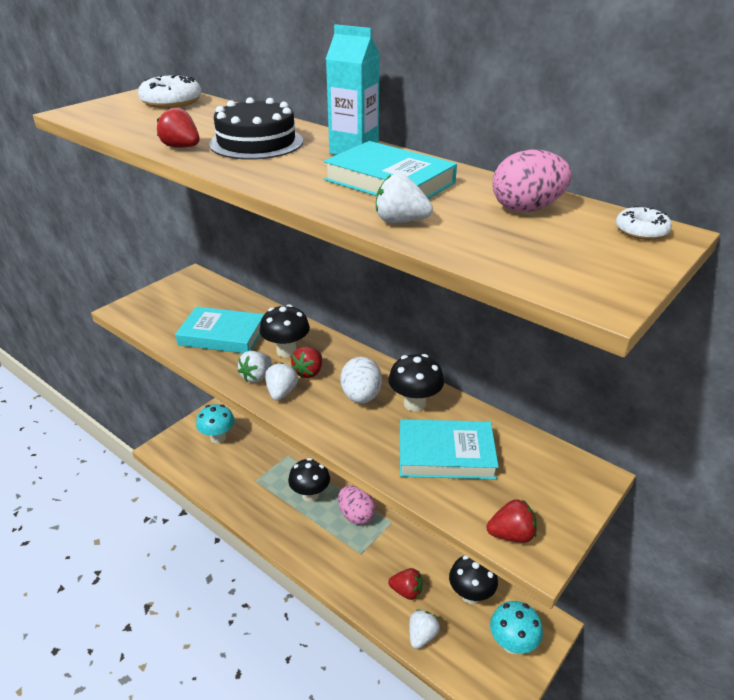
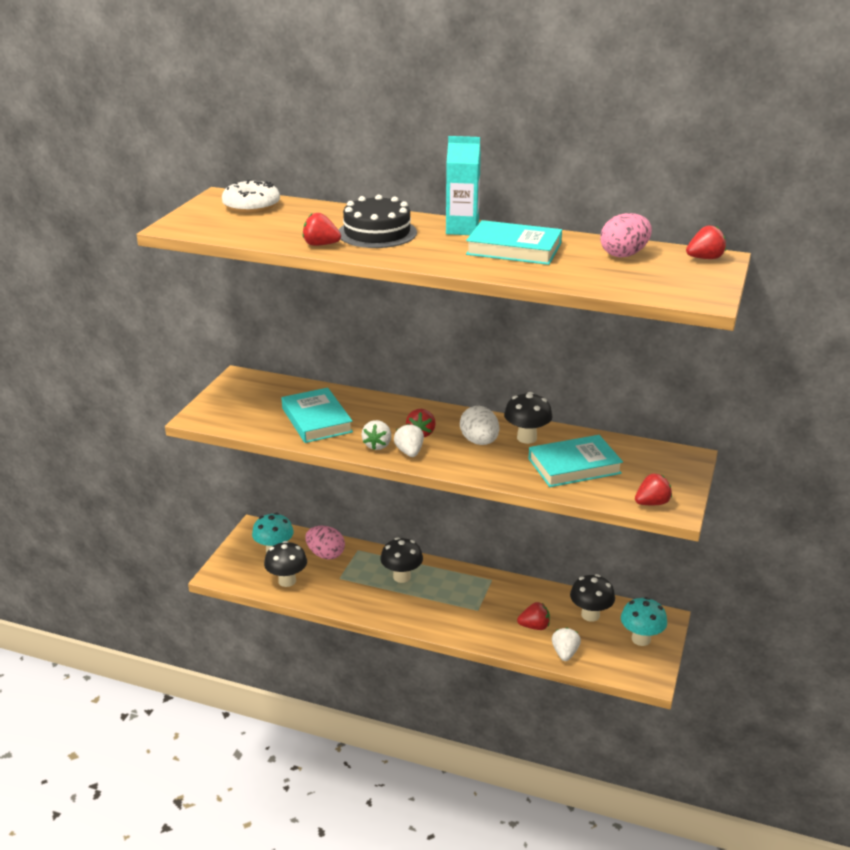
camera: 20 degrees left, 5 degrees down
(222, 335) = (317, 420): turquoise book -> turquoise book turned 75 degrees clockwise
(286, 351) = (387, 421): black mushroom -> black mushroom (287, 581)
(356, 515) = (456, 582): pink egg -> pink egg (325, 554)
(400, 221) = (550, 275): white strawberry -> none
(641, 231) = (704, 258): white donut -> red strawberry

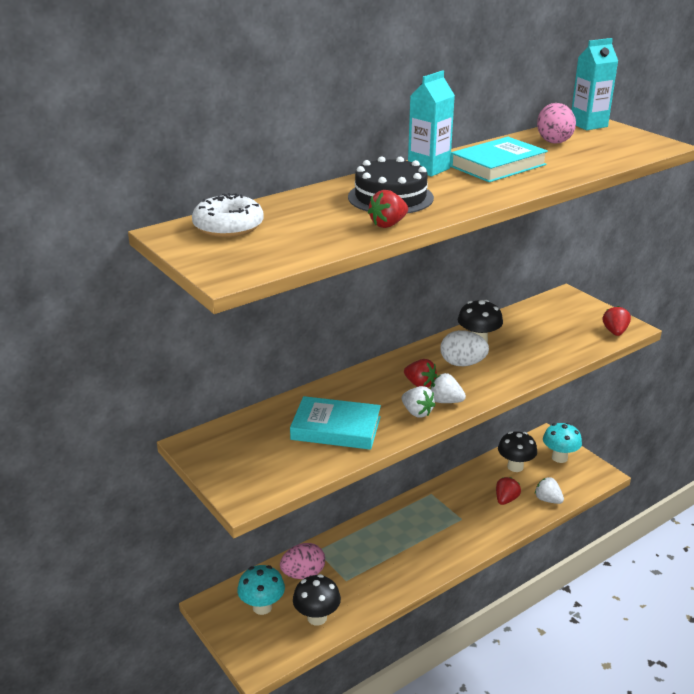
camera: 55 degrees left, 0 degrees up
(402, 577) = (381, 541): black mushroom -> none
(574, 466) = (538, 340): turquoise book -> none
(704, 258) = (588, 125): red strawberry -> turquoise carton

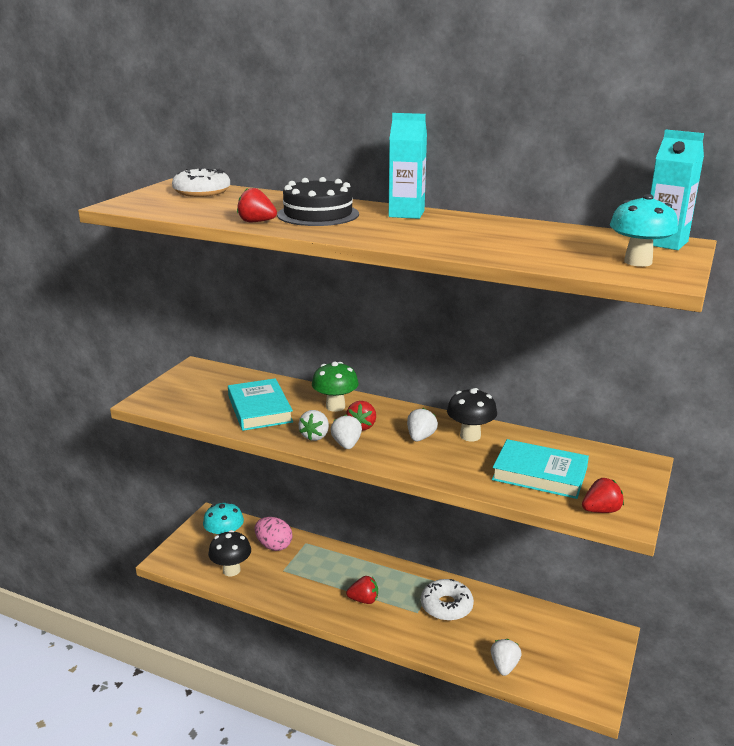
camera: 60 degrees right, 5 degrees down
(371, 386) = (335, 406): none -> green mushroom
(462, 364) = (420, 437): white egg -> white strawberry
(465, 500) = (446, 606): none -> white donut
(498, 165) = (457, 230): turquoise book -> turquoise book (539, 474)
(506, 499) = (474, 634): red strawberry -> red strawberry (364, 600)
(515, 467) = (533, 625): black mushroom -> none
(553, 141) = (575, 237): pink egg -> none
(559, 458) = (586, 655): turquoise mushroom -> turquoise mushroom (638, 262)

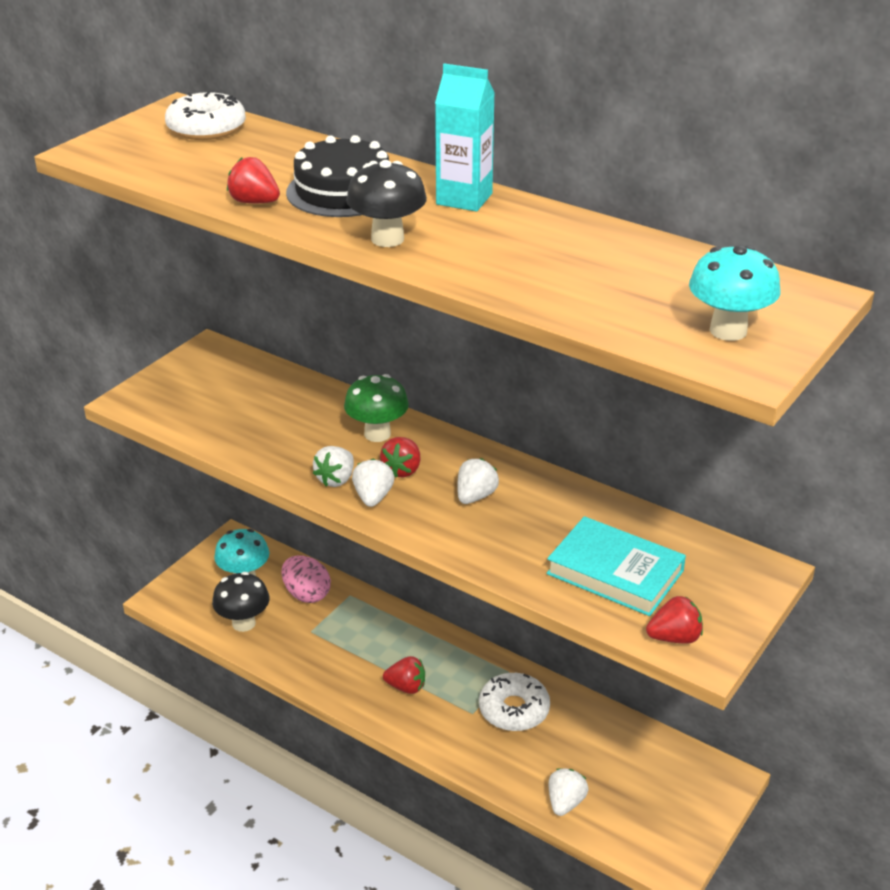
camera: 10 degrees right, 10 degrees up
(260, 409) = (275, 428): turquoise book -> none
(470, 436) = (544, 501): black mushroom -> black mushroom (387, 239)
(665, 243) = (793, 293): turquoise carton -> none

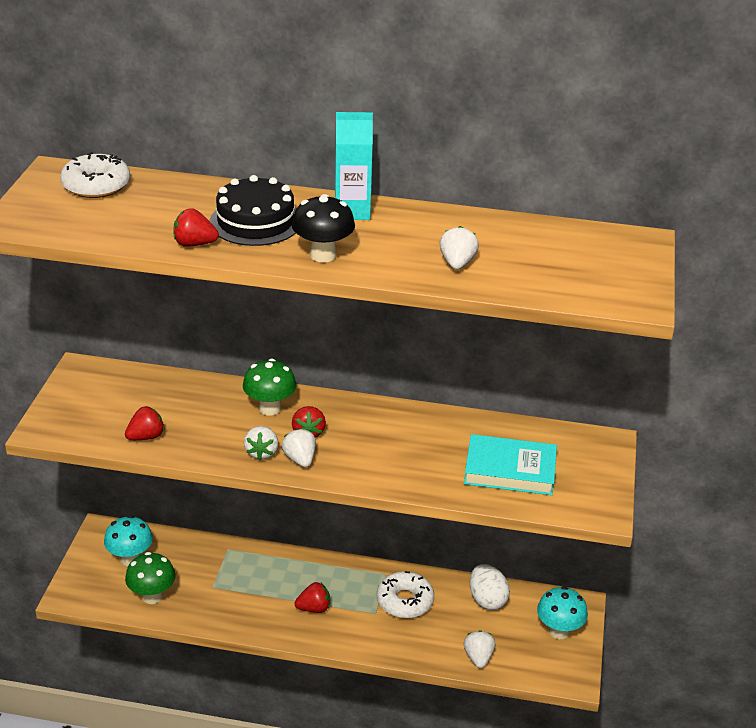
camera: 25 degrees left, 0 degrees up
(243, 623) = (152, 596): black mushroom -> green mushroom
(306, 594) = (191, 558): pink egg -> none
(475, 496) = (376, 439): white strawberry -> white strawberry (457, 263)
(613, 738) = (487, 600): none -> white egg
(674, 637) = (577, 505): red strawberry -> red strawberry (146, 437)
(728, 331) = (607, 278): turquoise mushroom -> turquoise mushroom (559, 631)

